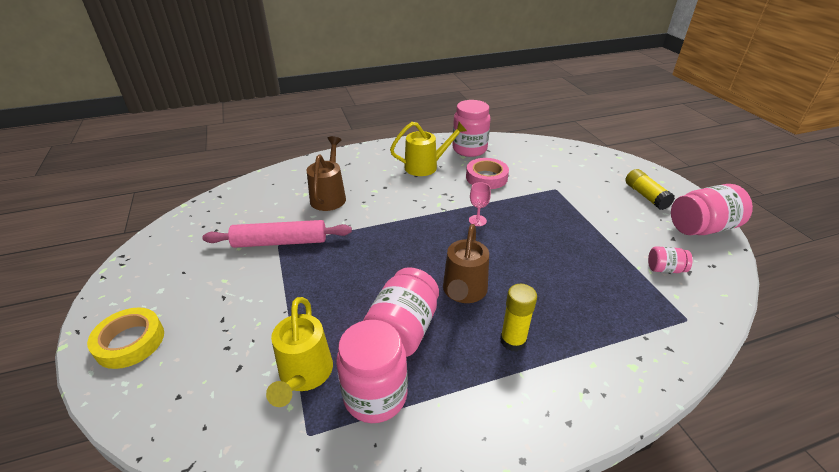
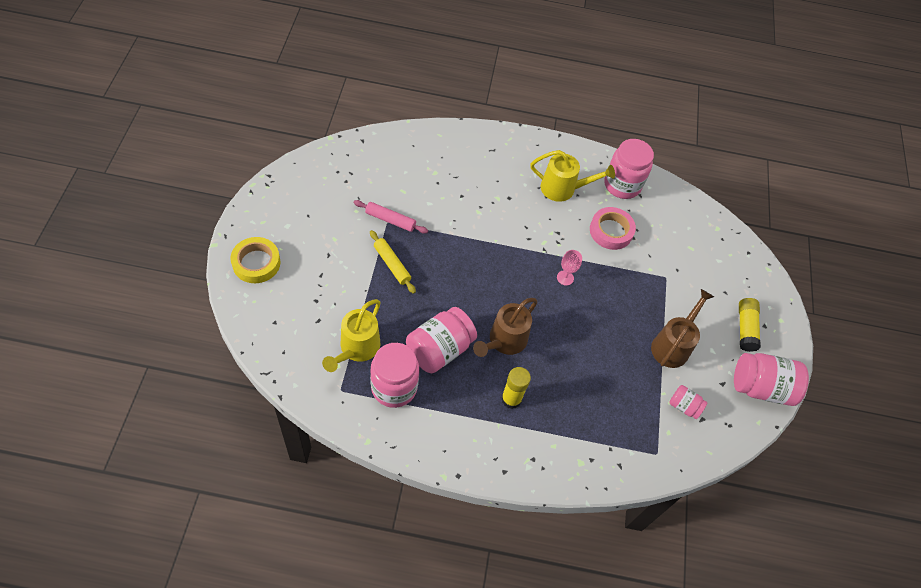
camera: 20 degrees right, 20 degrees up
(280, 242) = (390, 220): pink rolling pin -> pink rolling pin, size x0.63
(302, 276) = (392, 264): none -> yellow rolling pin
(329, 196) = (454, 186): brown watering can -> brown watering can (673, 345)

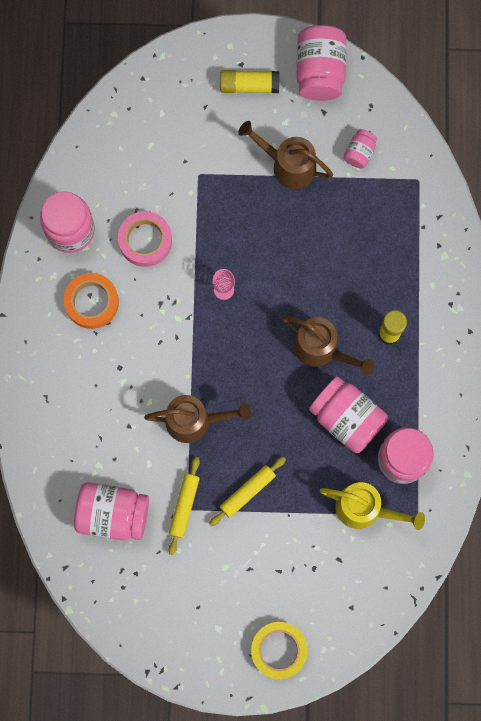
camera: 90 degrees left, 20 degrees up
(390, 220) = (184, 506): pink rolling pin -> yellow rolling pin
(395, 175) = (113, 514): none -> pink jar
(458, 239) = (195, 420): none -> brown watering can
(563, 189) = (92, 302): yellow watering can -> orange tape

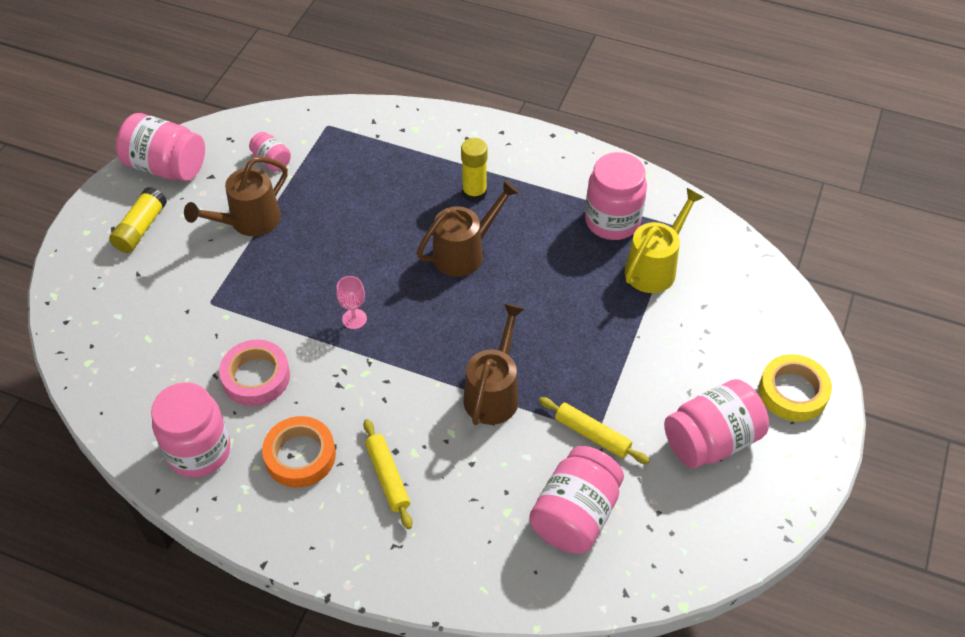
camera: 70 degrees left, 25 degrees down
(247, 492) = (597, 366): yellow rolling pin -> yellow rolling pin (387, 477)
(347, 418) = (550, 253): pink jar -> pink jar (711, 440)

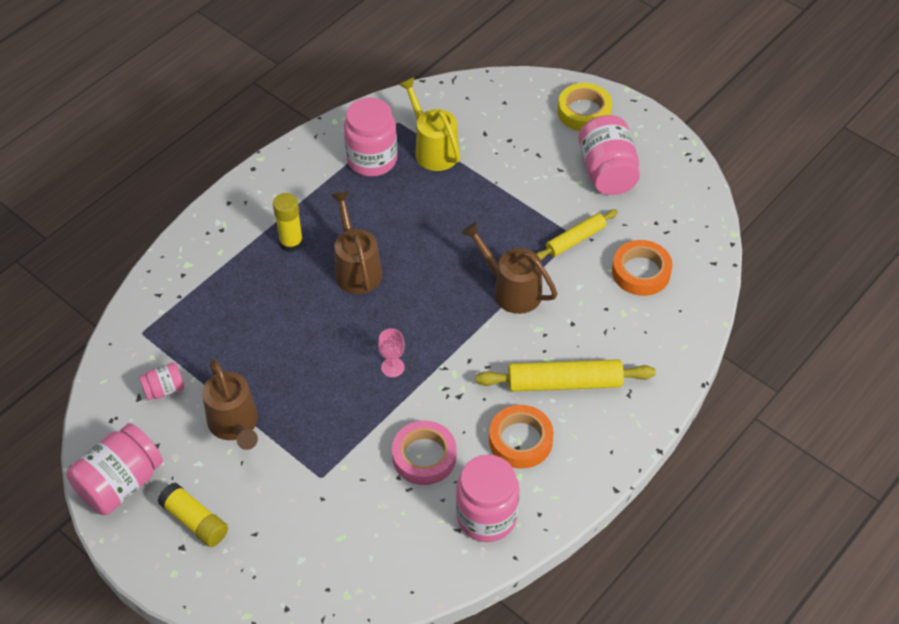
camera: 70 degrees left, 0 degrees up
(387, 477) = (564, 383): yellow rolling pin -> yellow rolling pin, size x1.59
(575, 515) = (641, 272): pink jar -> orange tape

